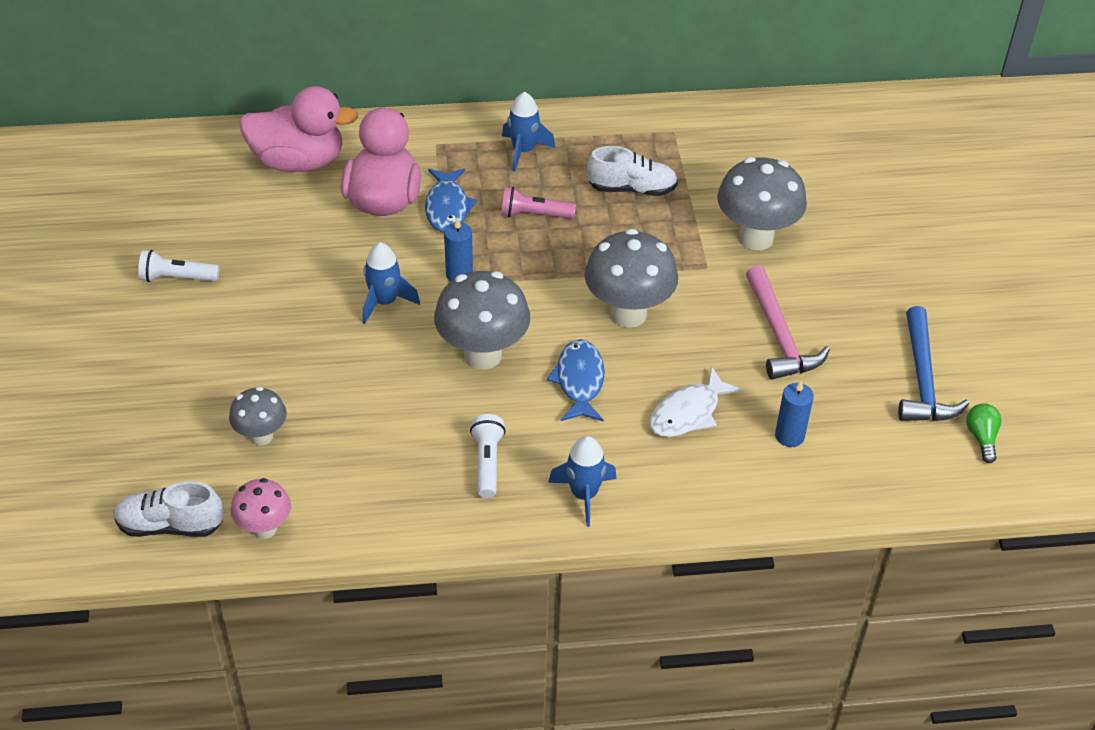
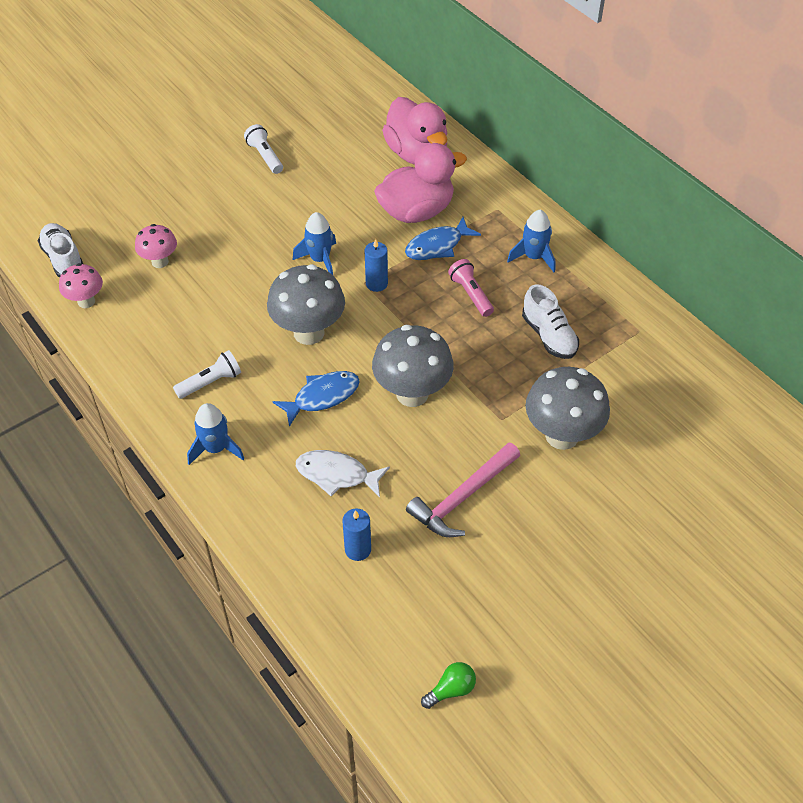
camera: 60 degrees right, 5 degrees up
(261, 436) = (160, 262): grey mushroom -> pink mushroom
(922, 380) = (488, 619): blue hammer -> none

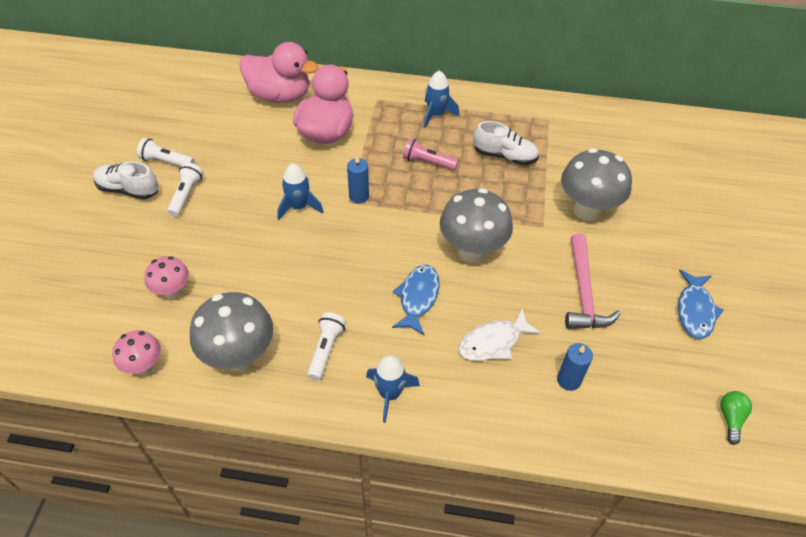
camera: 45 degrees left, 0 degrees up
(63, 259) = (80, 348): white shoe -> white shoe (128, 190)
(249, 193) = (186, 195): none -> white flashlight
(309, 332) = (353, 261): grey mushroom -> grey mushroom (239, 356)
(437, 246) = (368, 146): blue fish -> blue fish (695, 310)

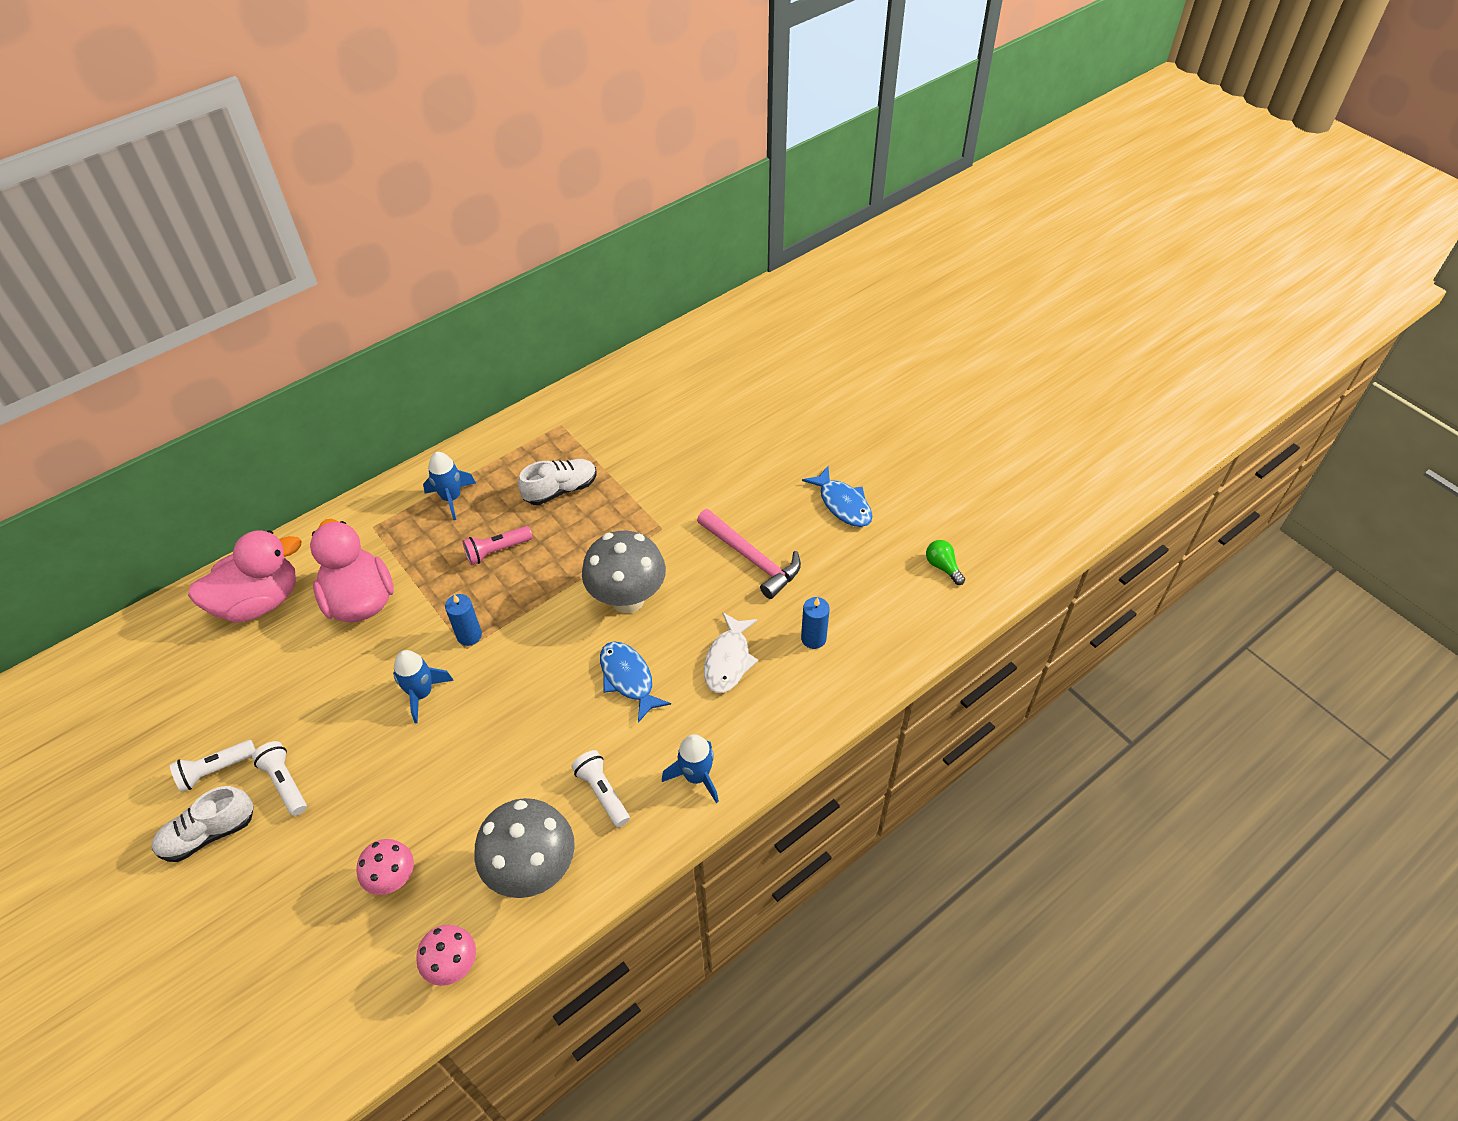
camera: 45 degrees left, 0 degrees up
(587, 210) = (681, 485): grey mushroom -> none

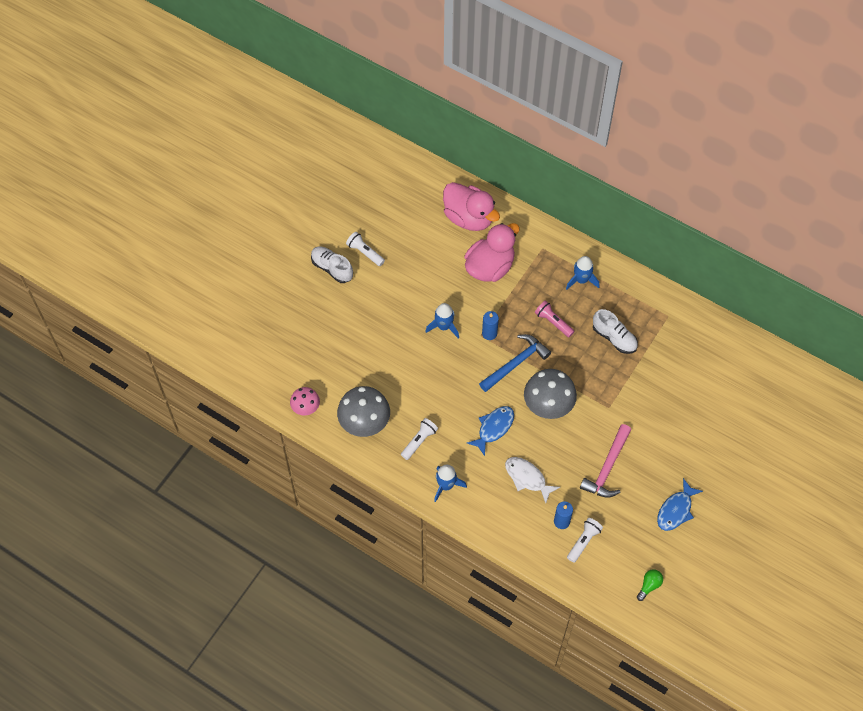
camera: 70 degrees right, 10 degrees up
(285, 782) = (370, 288): white flashlight -> white flashlight (583, 542)
(393, 879) = (338, 362): pink mushroom -> none
(537, 616) = (516, 363): none -> blue hammer
(728, 660) = (527, 478): white fish -> white fish turned 45 degrees clockwise

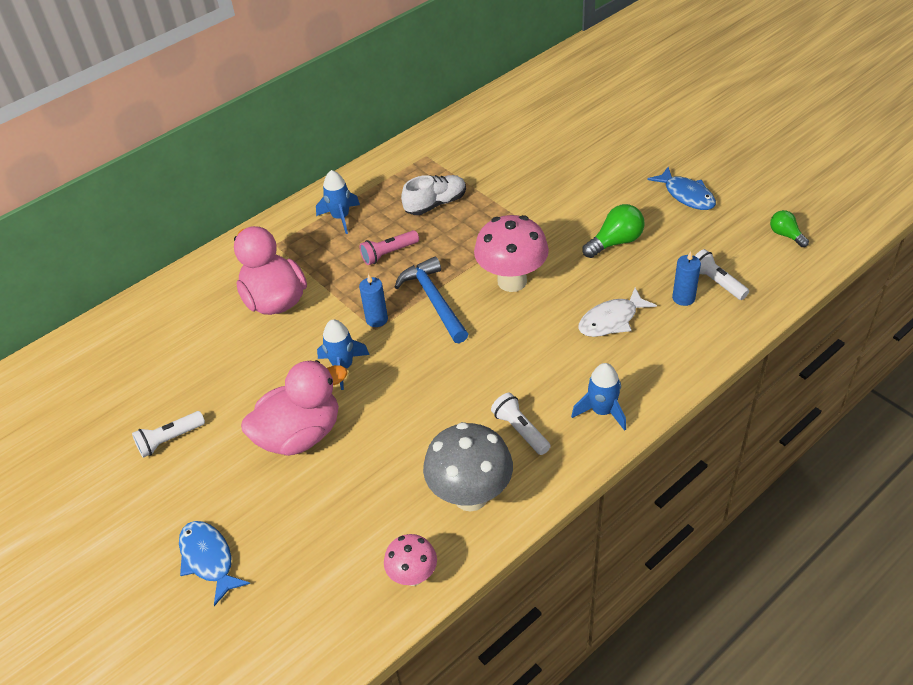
camera: 70 degrees left, 15 degrees down
(332, 268) = (172, 489): white shoe -> none
(469, 218) = (185, 308): pink duck -> pink duck (300, 435)
(494, 428) = (525, 341): blue fish -> blue fish (209, 559)
(548, 407) = (512, 281): grey mushroom -> pink mushroom
(607, 468) = (615, 242): pink hammer -> green light bulb

